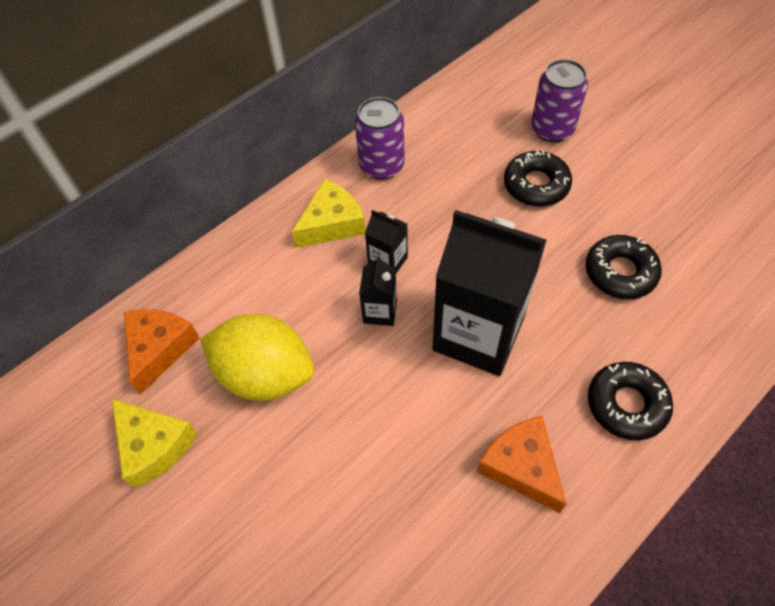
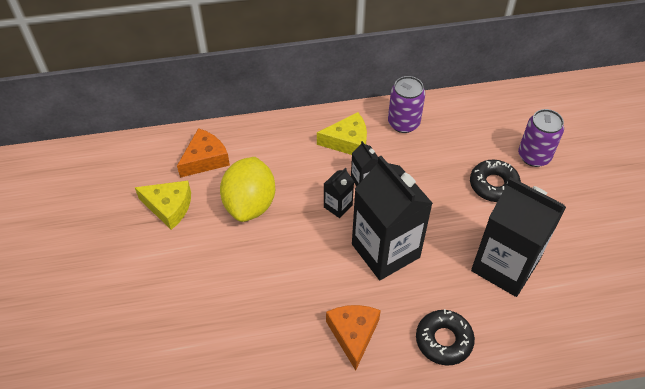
camera: 30 degrees right, 5 degrees down
(154, 445) = (169, 207): yellow cheese -> yellow cheese turned 60 degrees counterclockwise
(265, 374) = (250, 204): yellow lemon -> yellow lemon turned 45 degrees clockwise
(620, 272) = (505, 266): black donut -> black carton

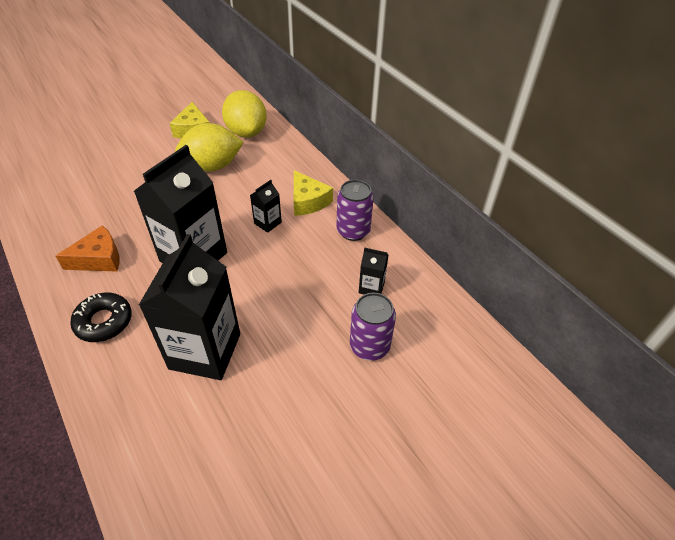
camera: 65 degrees right, 5 degrees down
(205, 159) = (246, 132): orange cheese -> yellow lemon
(338, 206) = (231, 214): black carton -> black carton (371, 287)
(493, 185) = (309, 318): black donut -> none

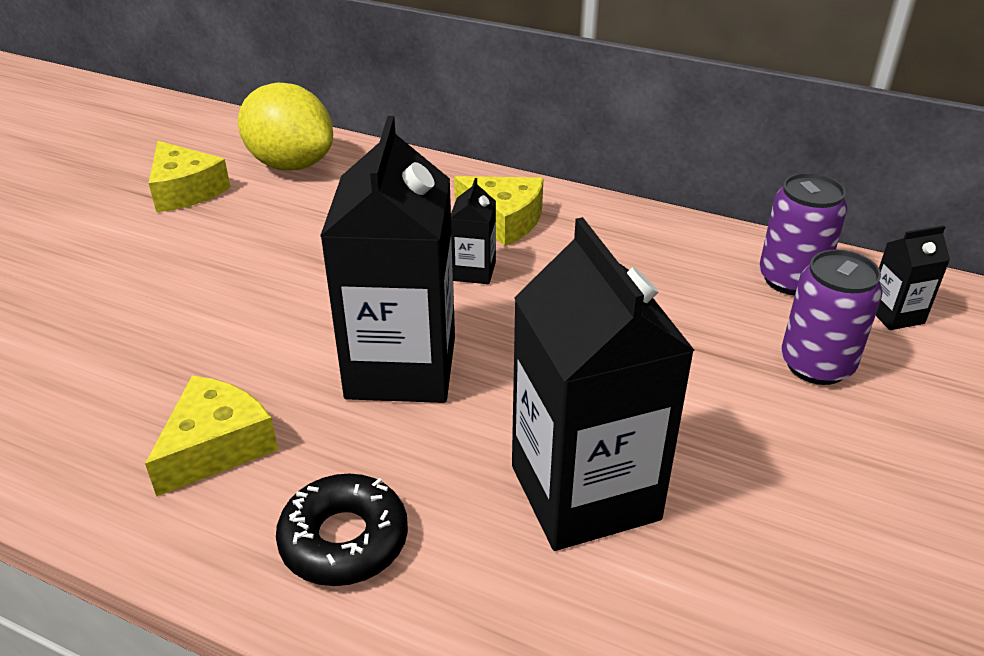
camera: 30 degrees left, 10 degrees down
(99, 259) = (216, 446): orange cheese -> yellow cheese
(212, 166) = (283, 229): yellow lemon -> none
(353, 231) = (617, 233): purple can -> purple can (791, 279)
(371, 287) = (729, 291): black carton -> black carton (895, 315)

